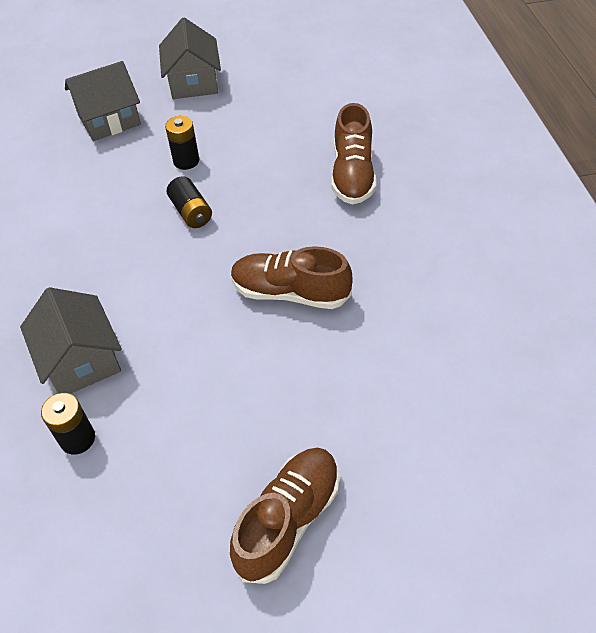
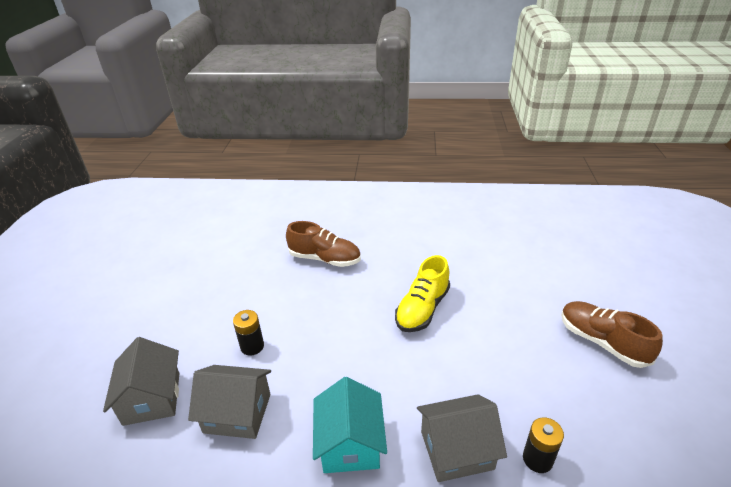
camera: 75 degrees left, 15 degrees down
(78, 270) = (350, 443): none -> turquoise house
(191, 212) = (316, 351): black battery -> none
(193, 82) = (150, 327): grey house -> grey house (237, 413)
(290, 293) = (422, 309): brown shoe -> yellow shoe

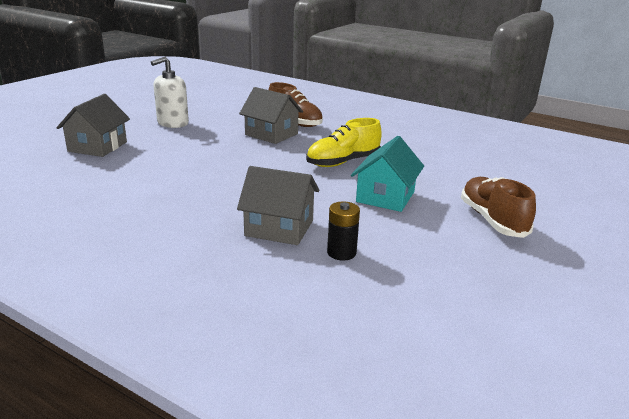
camera: 25 degrees right, 10 degrees down
(202, 313) = (172, 123): none -> white soap dispenser
(237, 413) = (143, 167): grey house -> grey house (271, 134)
(252, 346) = (188, 144): black battery -> none
(350, 443) = (202, 201): turquoise house -> turquoise house (385, 197)

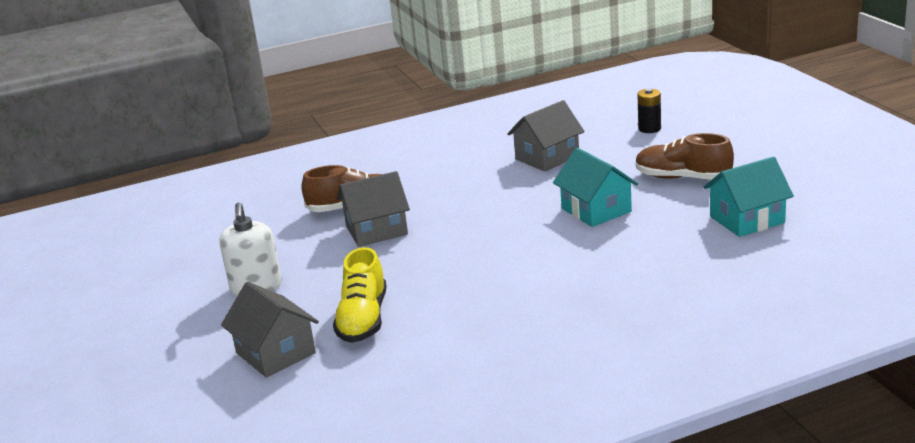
camera: 50 degrees left, 0 degrees up
(279, 228) = (606, 277): grey house -> grey house (547, 157)
(341, 253) = (676, 259): black battery -> black battery (649, 129)
(343, 162) = (499, 209): yellow shoe -> yellow shoe (363, 319)
(458, 273) = (747, 219): none -> turquoise house

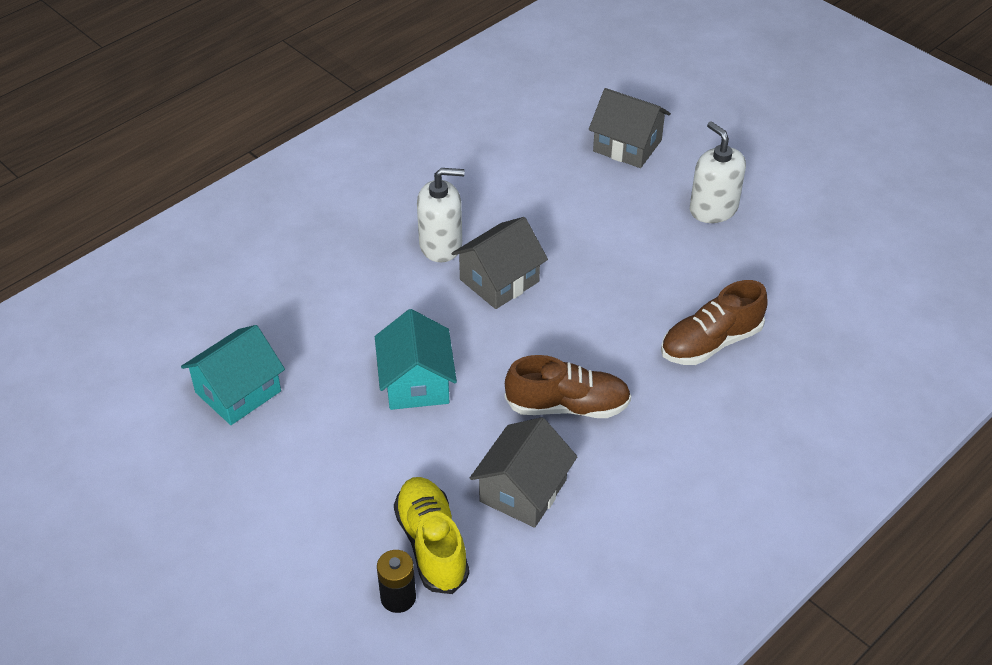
camera: 155 degrees right, 20 degrees up
(363, 319) = (578, 190): yellow shoe -> yellow shoe (432, 544)
(376, 230) = (654, 308): grey house -> grey house (499, 280)
(528, 293) = (441, 245): none -> white soap dispenser
(596, 210) = (416, 383): turquoise house -> turquoise house turned 45 degrees clockwise
(683, 178) = (325, 467): brown shoe -> brown shoe (567, 406)

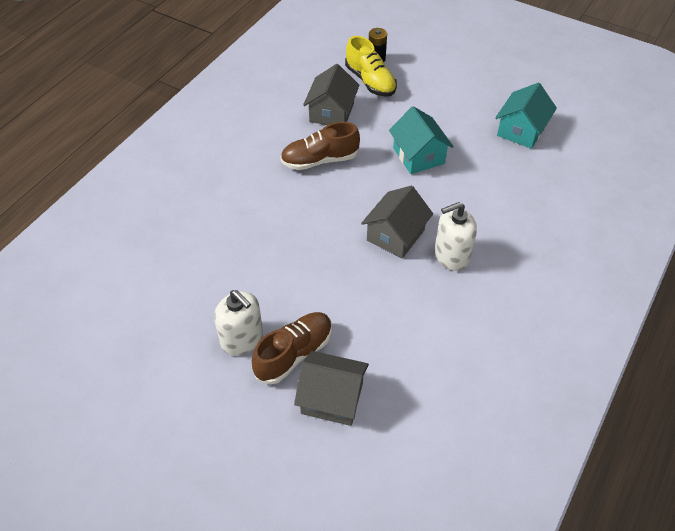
camera: 165 degrees right, 5 degrees up
(711, 343) = (233, 219): brown shoe -> brown shoe (294, 354)

